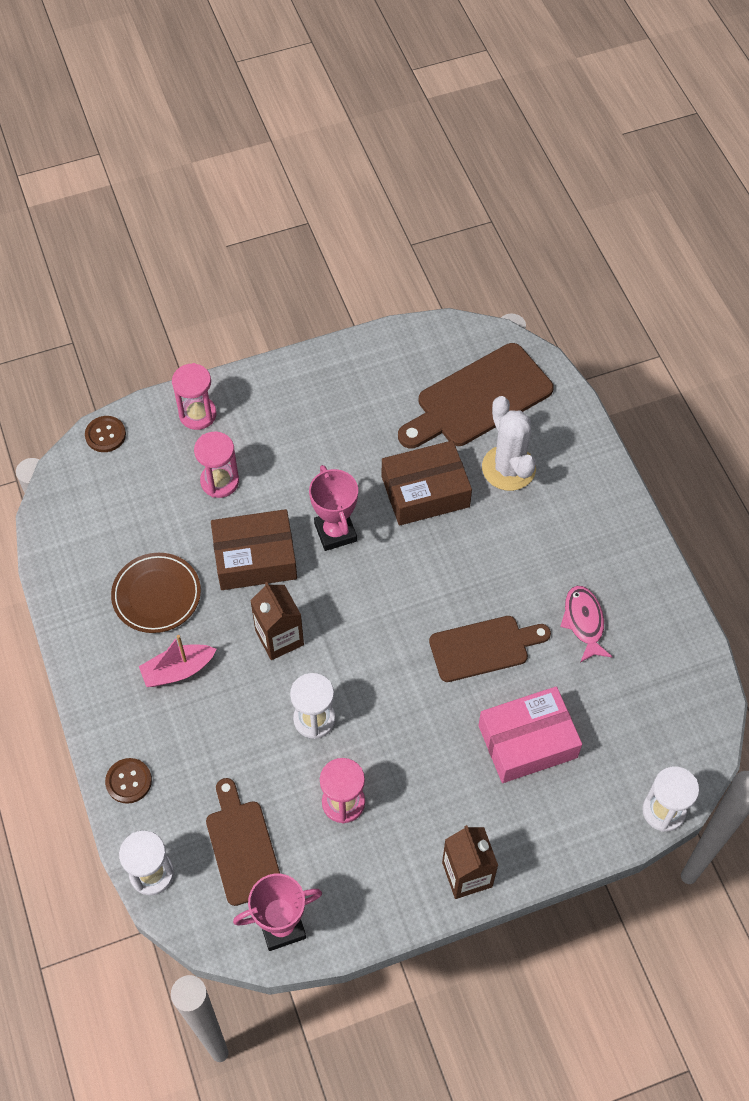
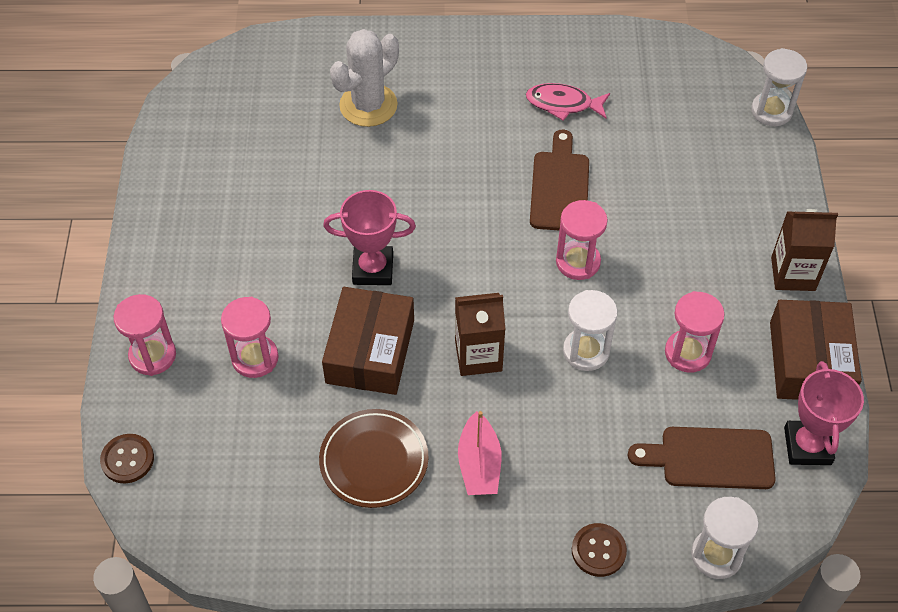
camera: 70 degrees left, 5 degrees down
(406, 686) = (578, 262): none -> pink hourglass
(425, 492) = (362, 179): brown box -> brown box (809, 361)
(479, 399) = (275, 103): brown cutting board -> none
(508, 468) = (368, 105): white cactus -> white cactus turned 45 degrees counterclockwise
(527, 741) = (671, 185): pink box -> none

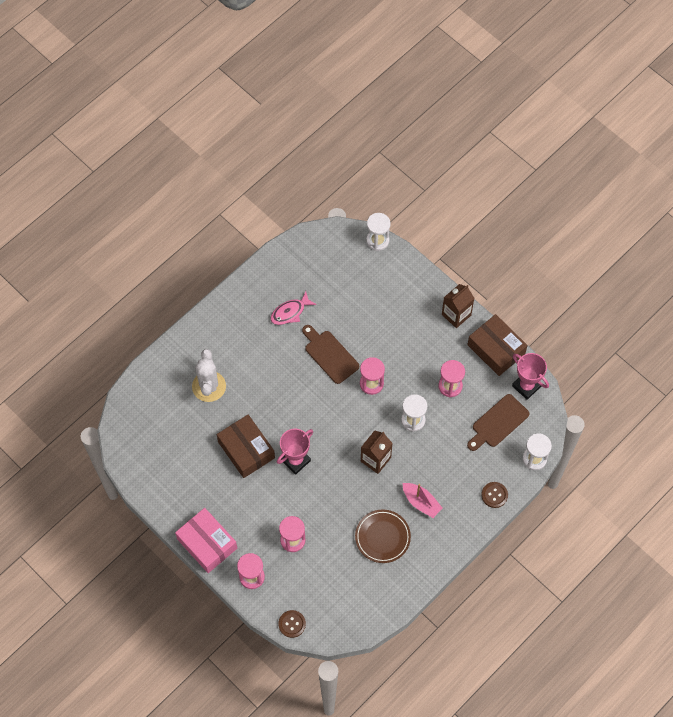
camera: 45 degrees left, 10 degrees up
(151, 269) = (207, 543): none -> pink box
(370, 351) = (333, 496): brown box -> brown box (246, 450)

